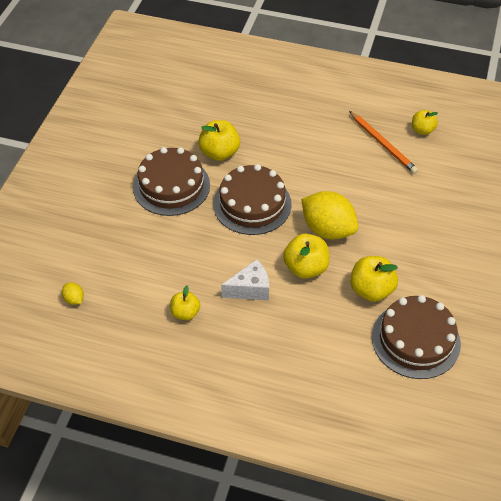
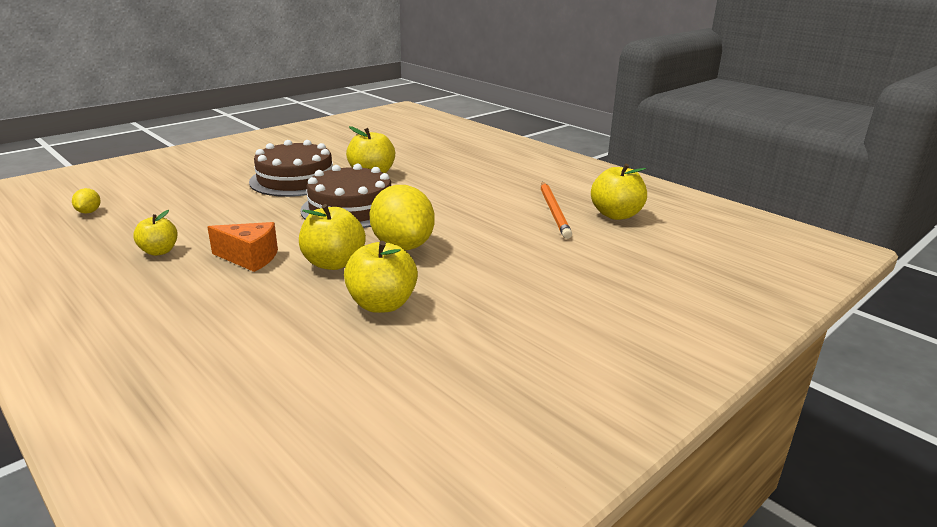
camera: 30 degrees right, 25 degrees down
(250, 289) = (250, 258): white cheese -> orange cheese
(415, 340) = (372, 369): brown cake -> none
(422, 130) = (616, 215): yellow apple -> yellow apple, size x1.58

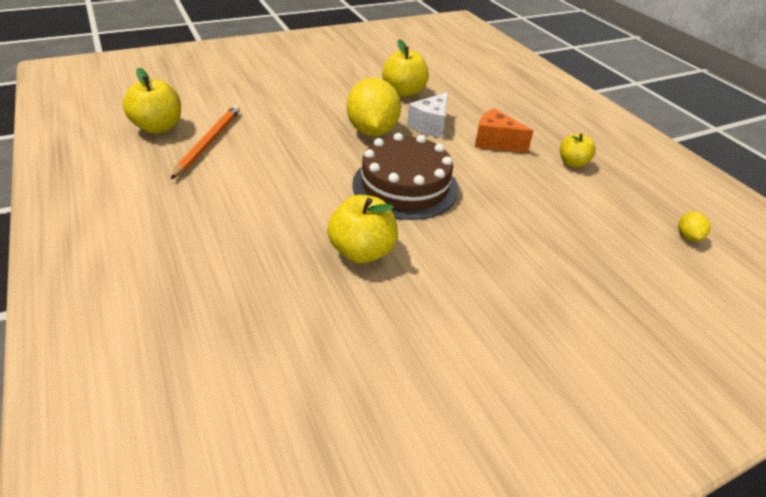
camera: 165 degrees left, 15 degrees up
(295, 180) = (467, 260): brown cake -> none
(333, 263) = (430, 126): yellow apple -> white cheese

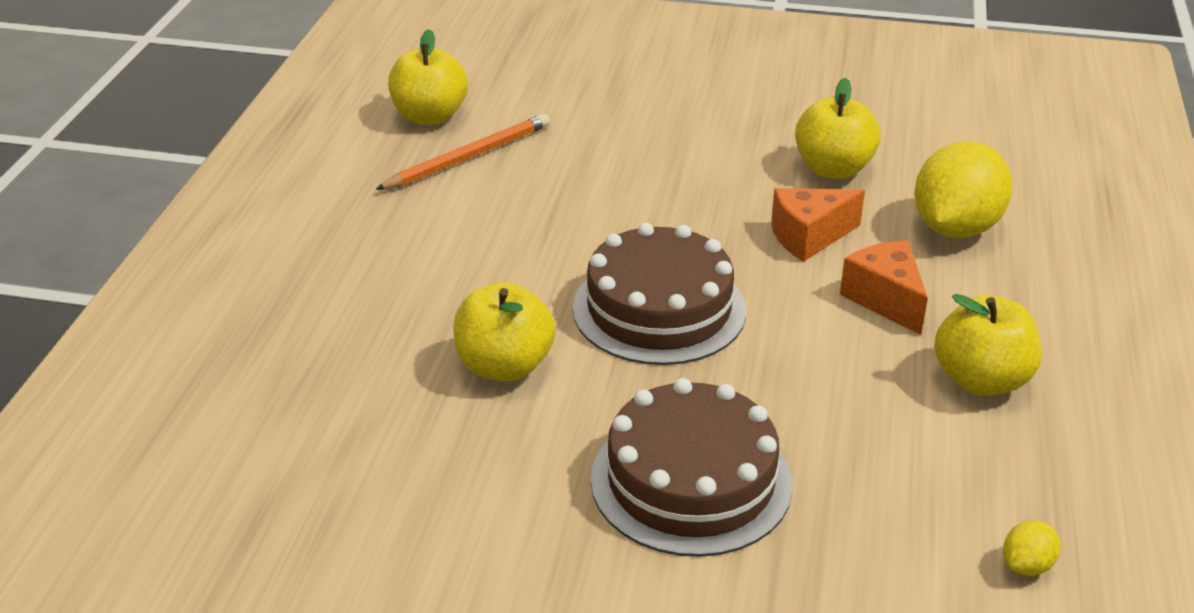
camera: 40 degrees right, 5 degrees down
(372, 131) = (706, 215): yellow lemon -> yellow lemon (955, 228)
(430, 126) = (808, 237): white cheese -> orange cheese
(524, 268) = (691, 481): none -> brown cake
(572, 163) = (981, 380): yellow apple -> yellow apple, size x1.58

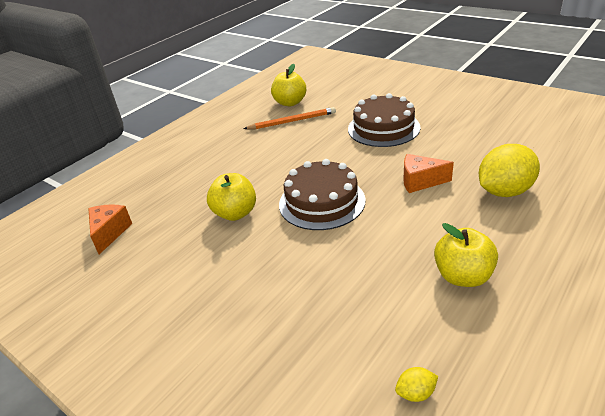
camera: 30 degrees right, 0 degrees up
(691, 481) = (273, 289): brown cake -> brown cake (383, 128)
(833, 169) = (457, 151): yellow apple -> none
(885, 299) = (438, 220): orange cheese -> orange cheese (110, 233)

